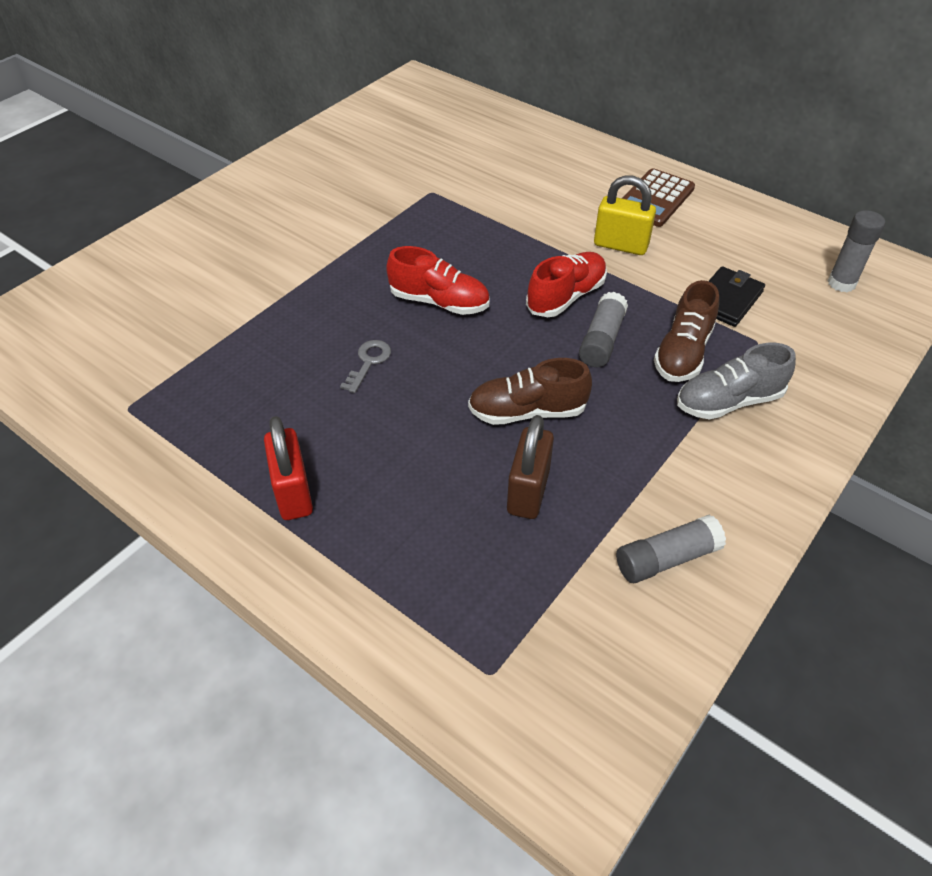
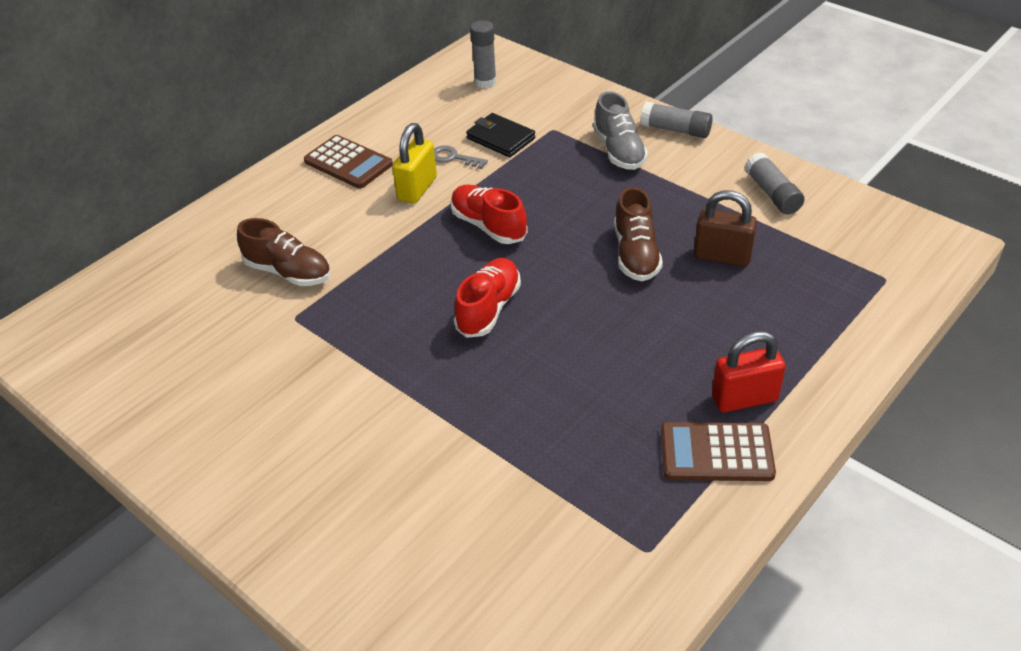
camera: 85 degrees left, 5 degrees down
(225, 463) = (716, 453): none -> brown calculator
(368, 362) = (575, 357): grey key -> grey key (453, 158)
(601, 340) = (548, 208): grey glue stick -> grey glue stick (675, 130)
(683, 353) = (564, 167): brown shoe -> brown shoe (288, 272)

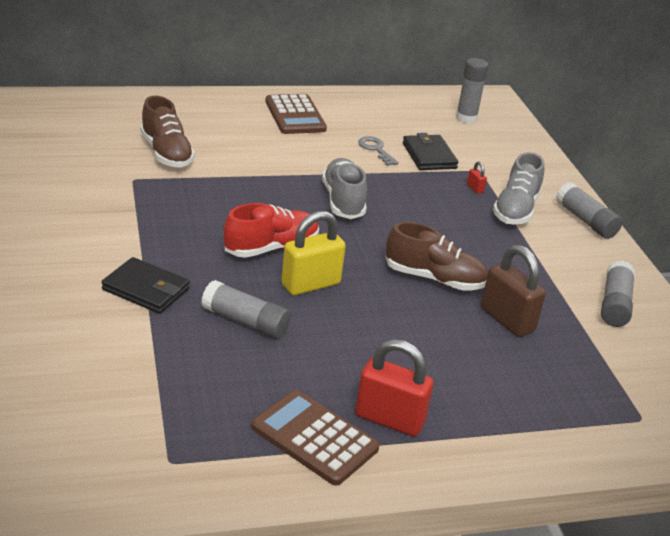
camera: 30 degrees right, 10 degrees down
(417, 189) = (322, 153): yellow padlock -> yellow padlock (310, 284)
(442, 417) = (146, 289): none -> black wallet
(488, 226) = (343, 201): red shoe -> grey shoe
(552, 390) = (245, 321): none -> grey glue stick
(569, 149) = (475, 188): none -> red padlock
(636, 254) = (434, 279): brown shoe -> brown shoe turned 105 degrees counterclockwise

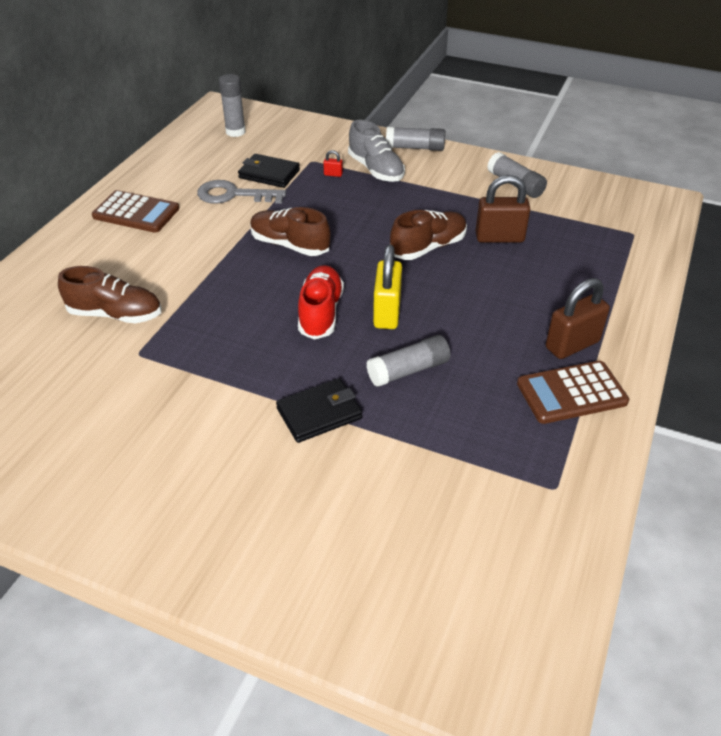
camera: 50 degrees left, 10 degrees up
(343, 201) = (290, 245): grey shoe -> brown shoe
(376, 149) = (233, 195): grey key -> grey key, size x1.61
(389, 419) = (572, 345): red padlock -> brown padlock

